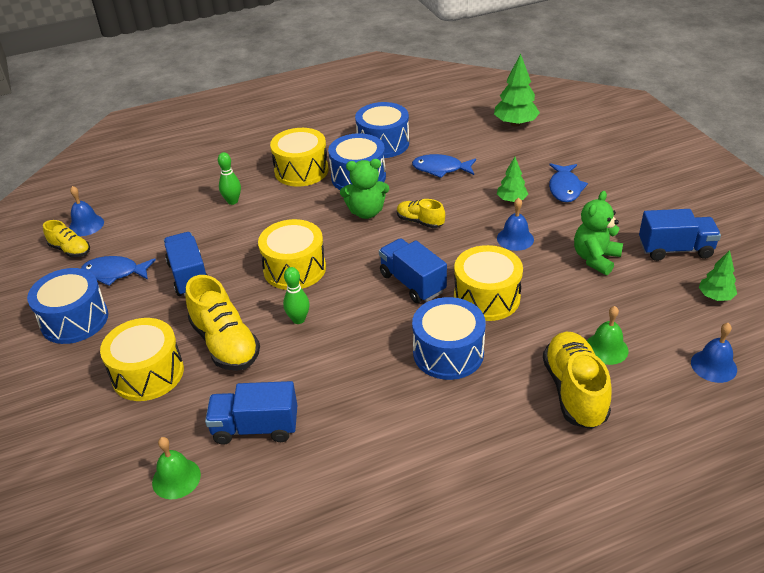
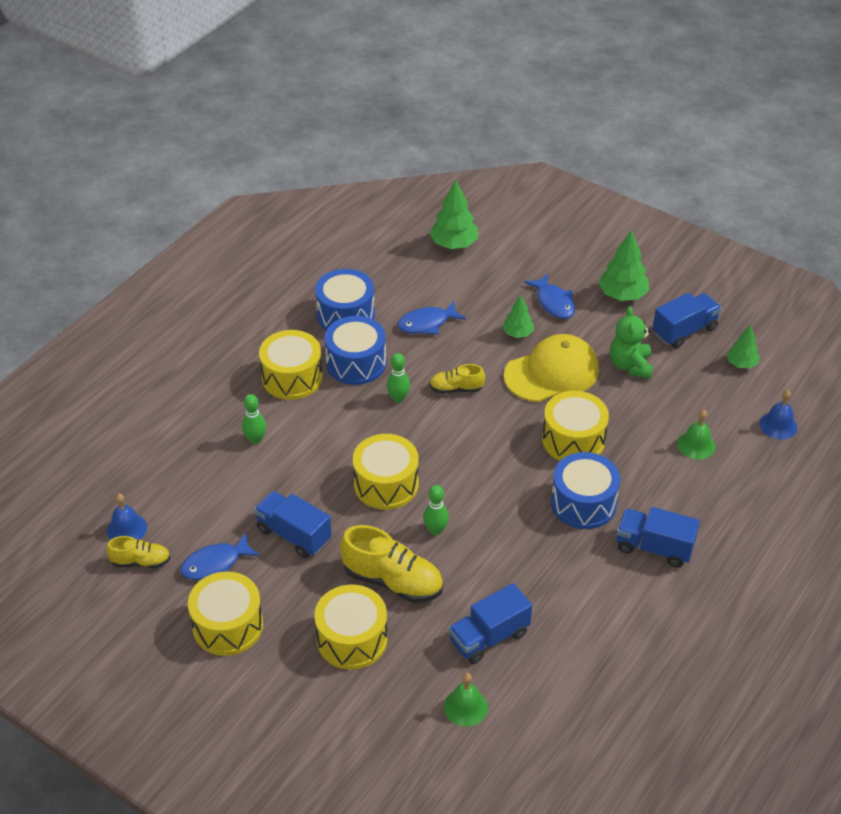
camera: 35 degrees left, 5 degrees up
(74, 320) = (228, 626): blue drum -> yellow drum
(366, 212) = (398, 398): green teddy bear -> green bowling pin
(412, 283) = (501, 453): blue truck -> blue truck (654, 547)
(515, 239) = (552, 373): blue bell -> yellow cap
(574, 391) = (699, 491): yellow shoe -> none
(636, 202) = (622, 295): none -> green tree

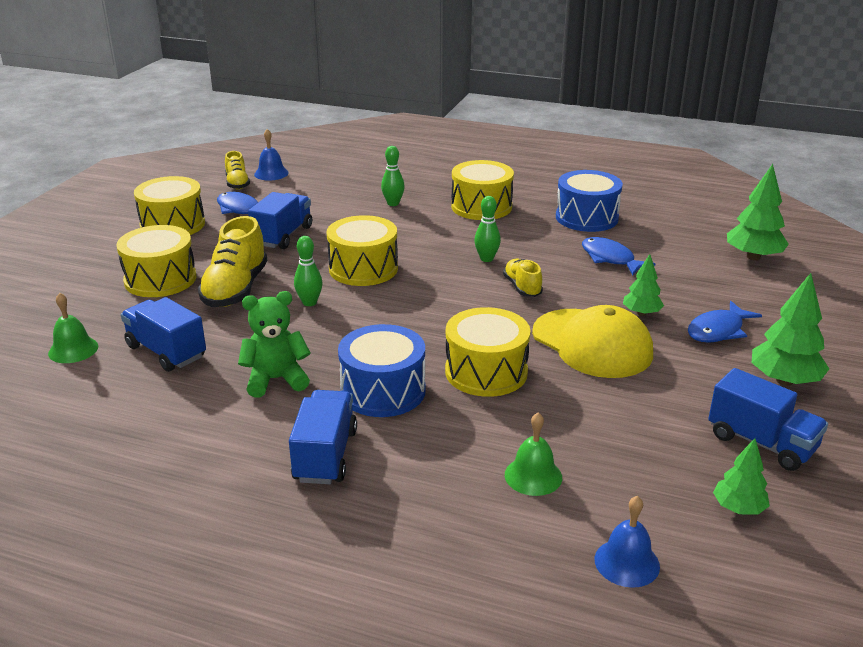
camera: 75 degrees right, 15 degrees down
(356, 363) = (522, 232): blue drum -> none
(630, 366) = (650, 401): green teddy bear -> green teddy bear (276, 380)

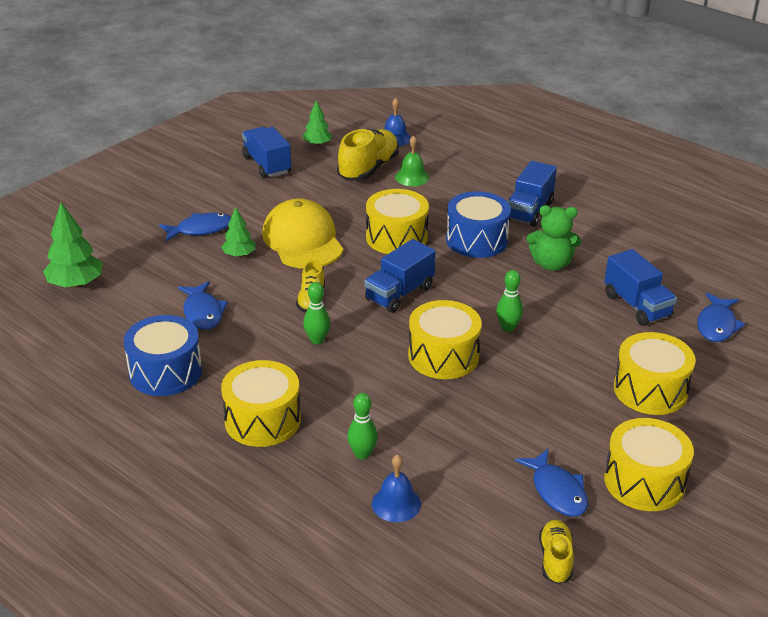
camera: 160 degrees left, 5 degrees up
(73, 349) = (717, 325): green bell -> blue fish
(235, 289) = (574, 359): yellow shoe -> yellow shoe (368, 169)
(271, 173) = (501, 575): blue bell -> blue bell (396, 503)
(283, 236) = (513, 426): blue truck -> blue truck (399, 294)
(784, 380) = (204, 190): green tree -> none

